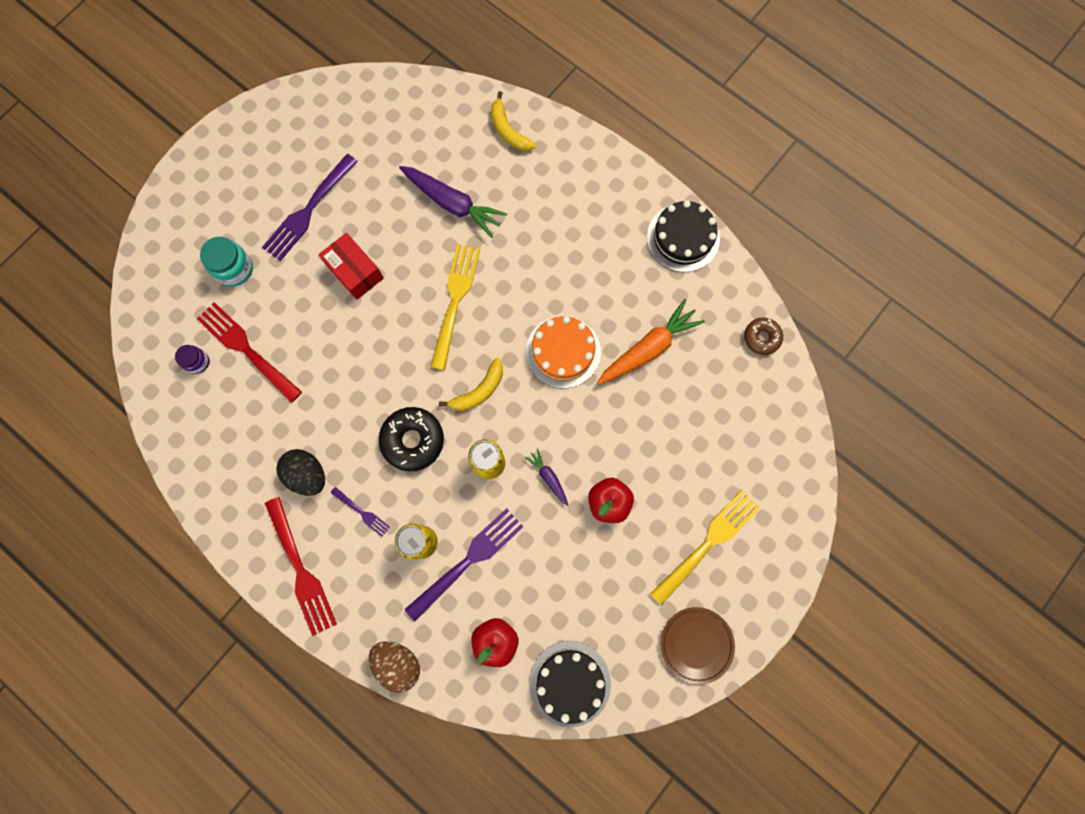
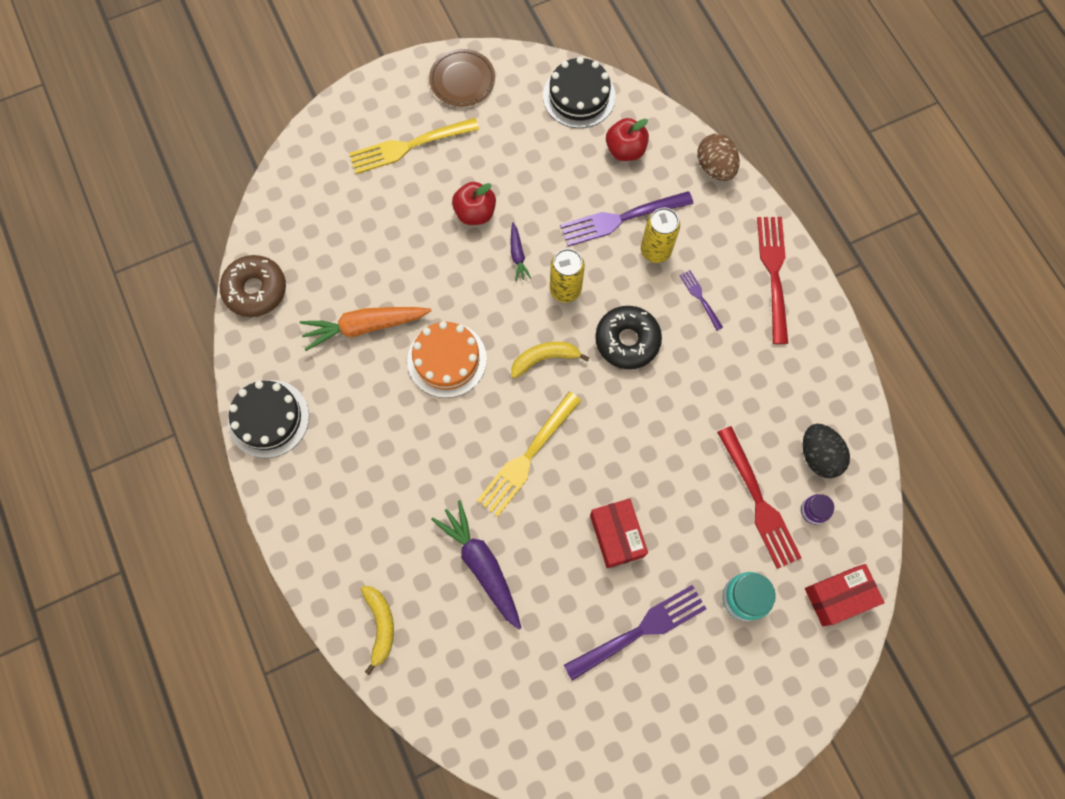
camera: 155 degrees left, 5 degrees down
(158, 303) = (838, 596): none -> red box
(307, 475) = (739, 352): black egg -> black egg (818, 456)
(761, 338) = (255, 290): brown donut -> brown donut, size x1.63

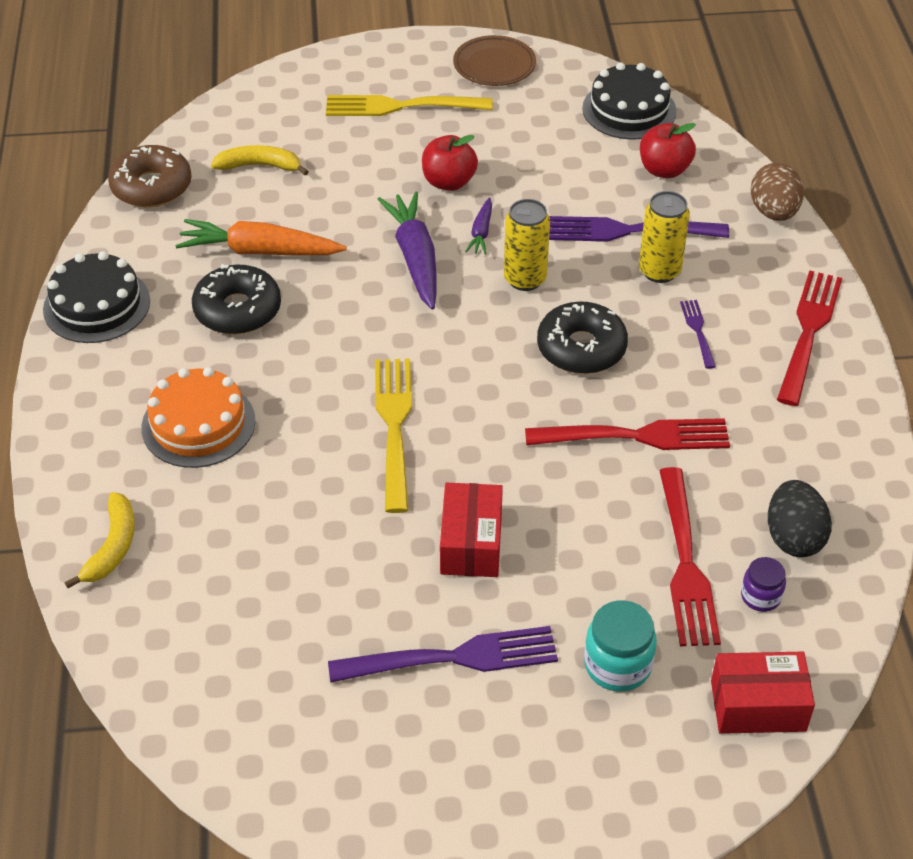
camera: 20 degrees right, 25 degrees down
(373, 388) = (237, 310): none -> black donut
(447, 359) = (342, 307): orange cake -> orange cake (198, 424)
(482, 565) = (276, 522): purple carrot -> purple carrot (415, 258)
(528, 456) = (394, 428): yellow fork -> yellow fork turned 120 degrees clockwise
(544, 358) = (465, 337): yellow banana -> yellow banana (259, 166)
(690, 407) = (634, 437): none -> red fork

